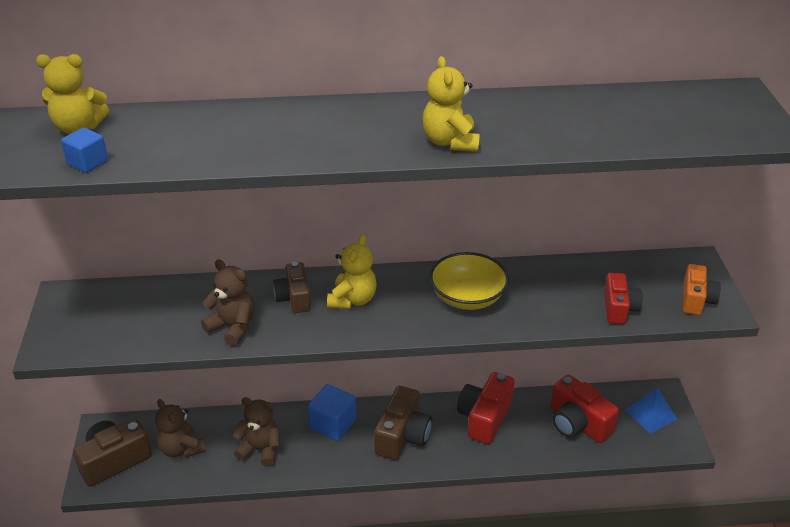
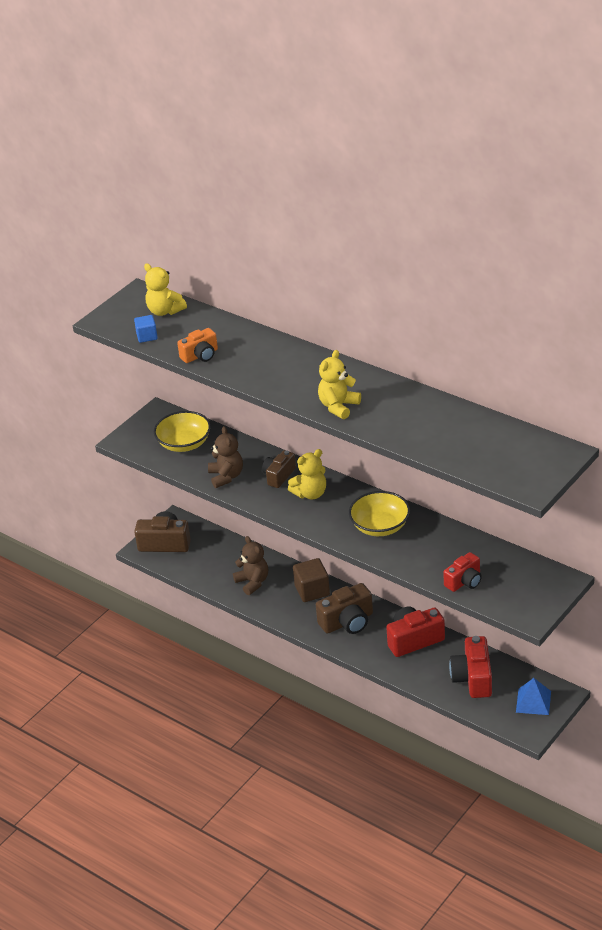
camera: 45 degrees right, 0 degrees up
(137, 315) = (184, 444): none -> yellow bowl
(181, 449) = (208, 556): brown teddy bear -> none
(333, 424) = (312, 590): blue cube -> brown cube
(696, 300) = (523, 602): orange camera -> orange camera (200, 355)

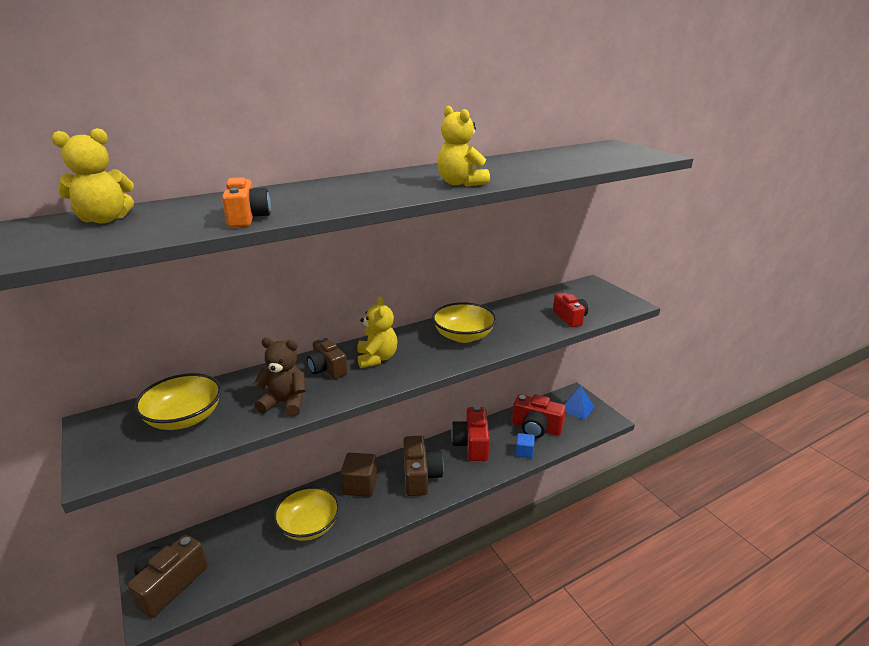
camera: 70 degrees left, 10 degrees down
(147, 336) = (133, 237): blue cube -> blue cube (524, 452)
(253, 582) = (309, 525): brown teddy bear -> yellow bowl

